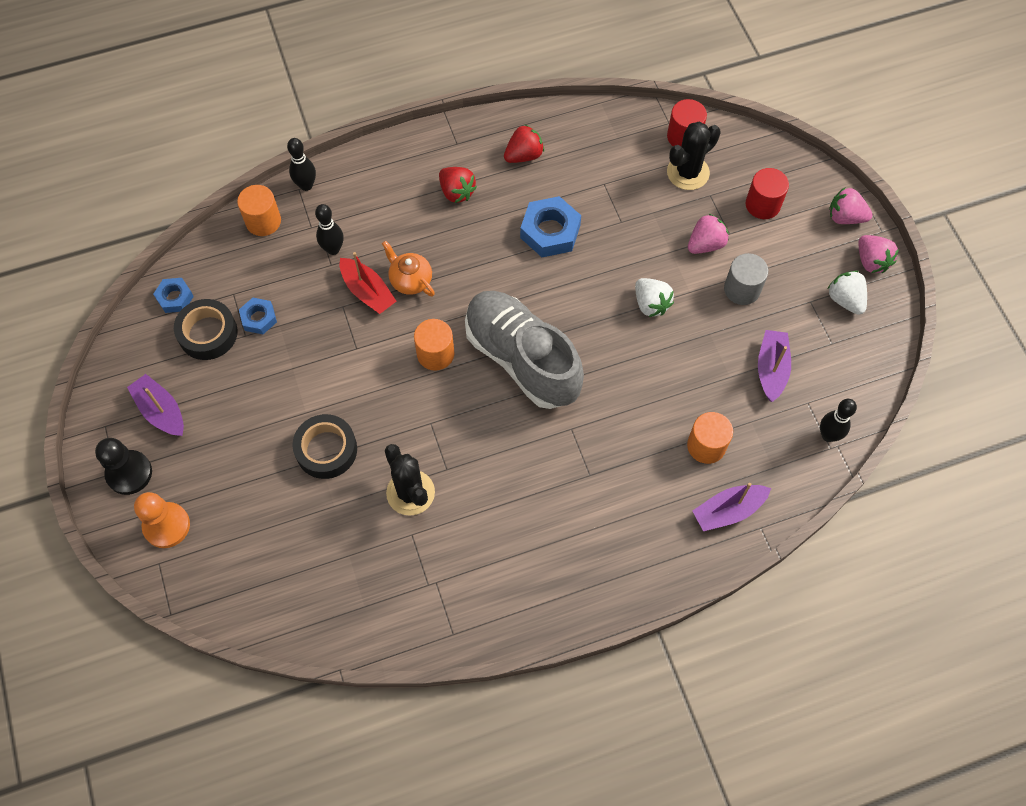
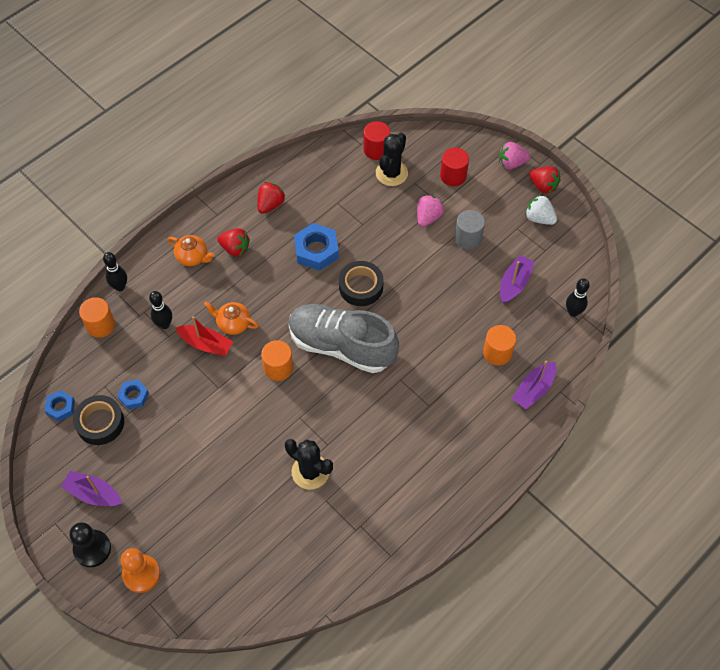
camera: 25 degrees left, 5 degrees down
(326, 450) = (233, 468): black tape -> black tape (361, 287)
(404, 183) = (193, 257): none -> orange teapot
(651, 304) = (412, 272): white strawberry -> none
(771, 369) = (514, 283): purple boat -> purple boat turned 45 degrees clockwise
(871, 261) = (543, 186): pink strawberry -> red strawberry

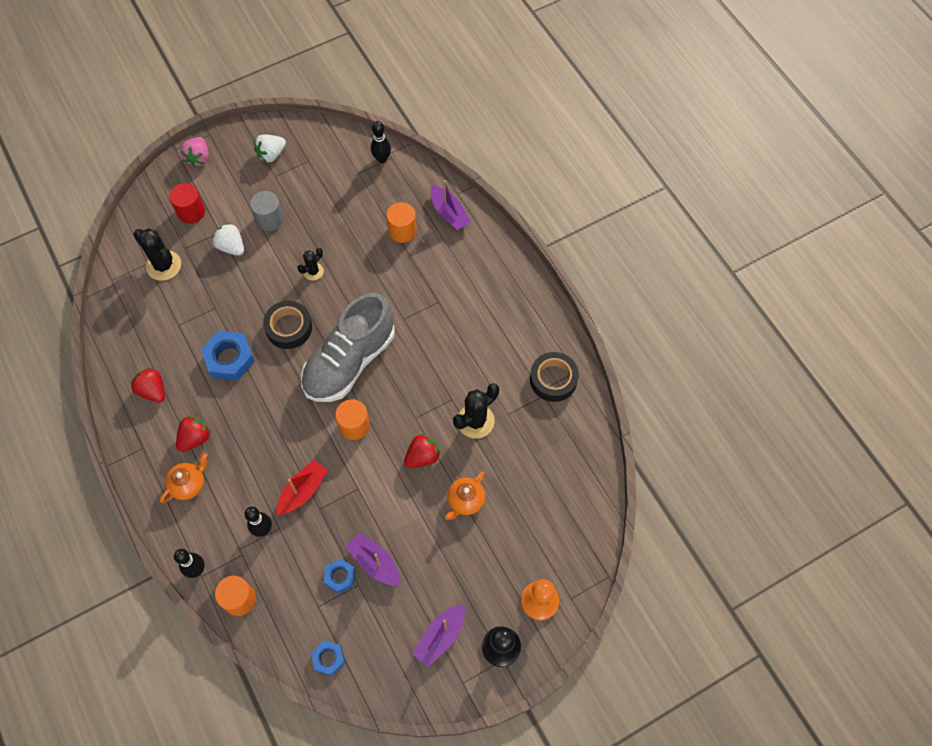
camera: 75 degrees left, 5 degrees up
(100, 423) = (360, 617): black tape -> black tape (553, 379)
(233, 324) = (287, 459): orange teapot -> orange teapot (465, 501)
(376, 150) = (127, 272): red cylinder -> none
(425, 289) = (313, 271): none -> black cactus
(428, 217) = (231, 247): pink strawberry -> white strawberry
(514, 283) = (335, 196): purple boat -> purple boat (375, 562)
(543, 186) = (236, 140): red strawberry -> red strawberry (422, 457)

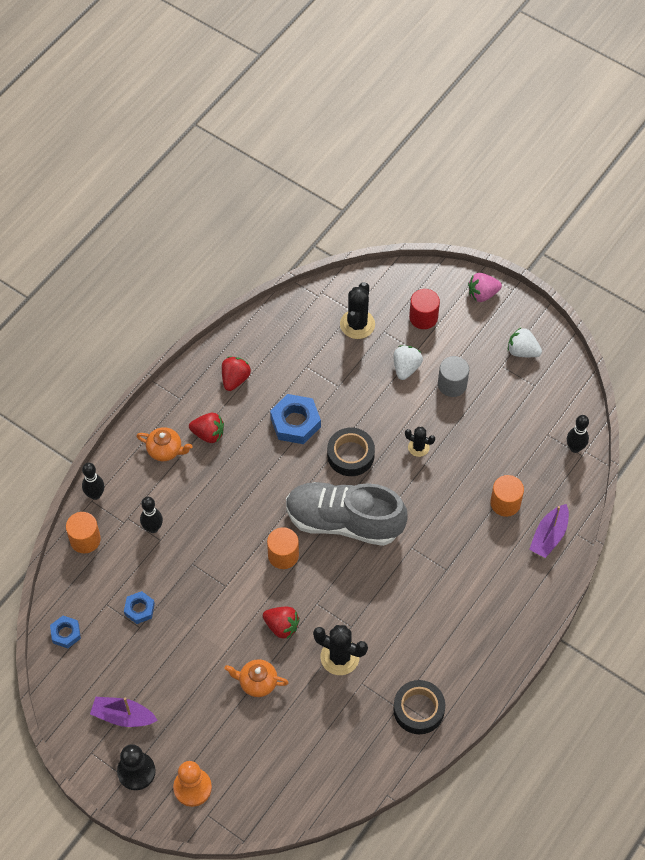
camera: 65 degrees right, 5 degrees down
(303, 491) = (202, 542): red boat -> none
(375, 562) = (165, 632): purple boat -> none

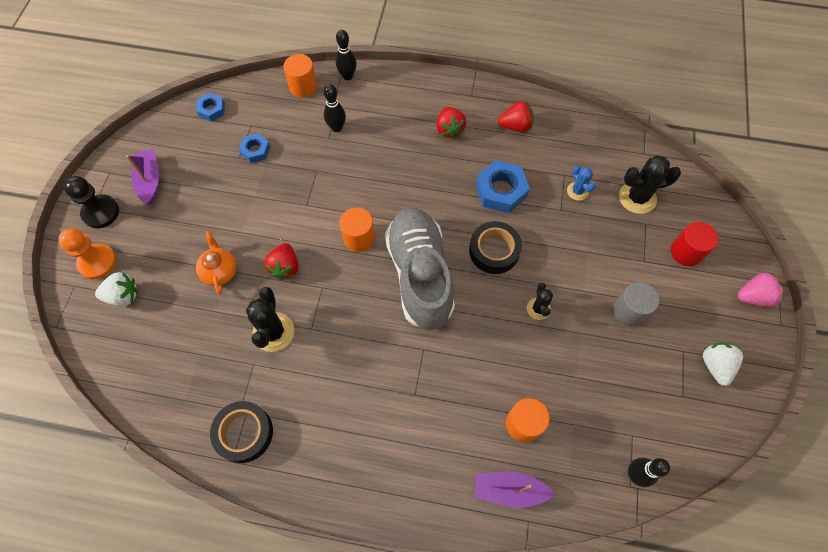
camera: 65 degrees right, 5 degrees up
(165, 450) = (416, 105): orange teapot -> none
(327, 364) = (577, 191): none -> blue cactus
(406, 368) = (619, 260): white strawberry -> white strawberry (123, 296)
(482, 294) = (753, 296): pink strawberry -> pink strawberry turned 120 degrees clockwise

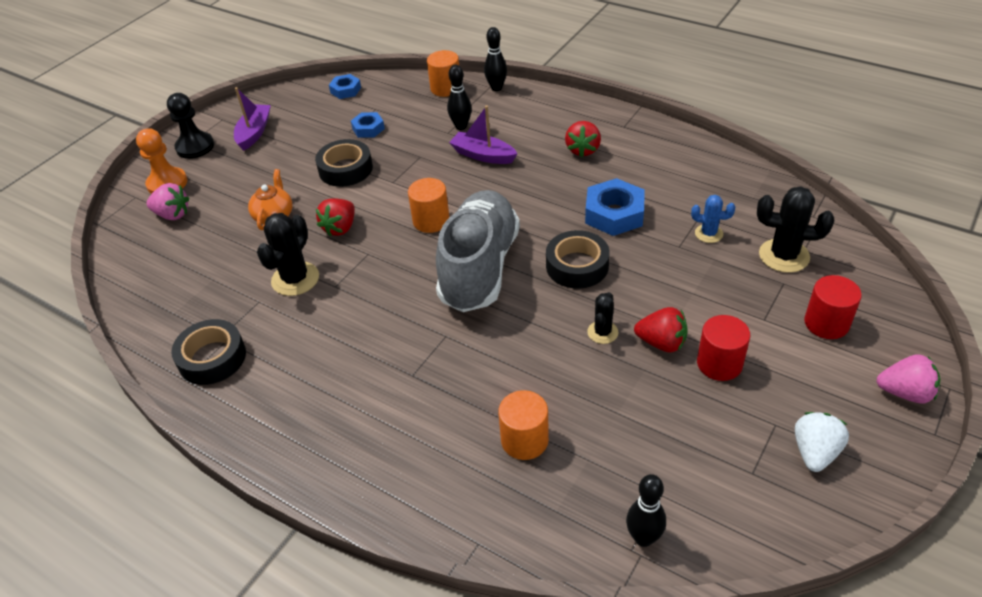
camera: 25 degrees right, 20 degrees down
(123, 296) = (172, 215): white strawberry -> pink strawberry
(258, 202) = (345, 169): none -> black tape
(509, 490) = (471, 502): purple boat -> purple boat (483, 155)
(515, 126) = (662, 161): red strawberry -> red strawberry (661, 343)
(577, 191) = (708, 234): blue cactus -> blue cactus turned 75 degrees counterclockwise
(629, 311) = (719, 363): grey cylinder -> red cylinder

